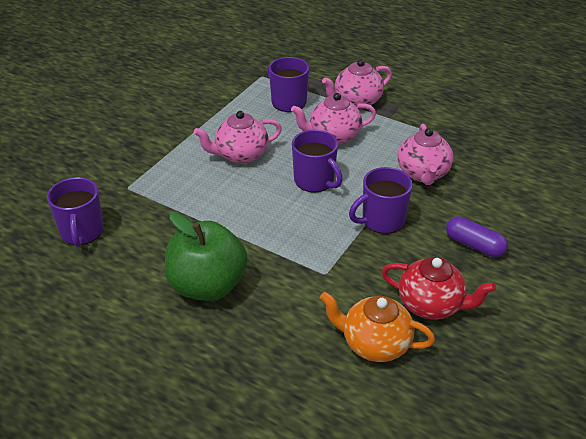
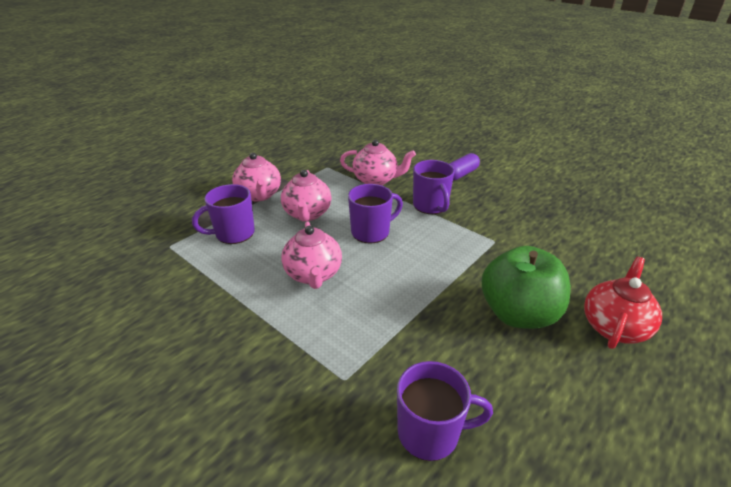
camera: 80 degrees left, 5 degrees down
(374, 344) = (567, 228): orange teapot -> none
(431, 305) = (523, 199): red teapot -> red teapot (614, 326)

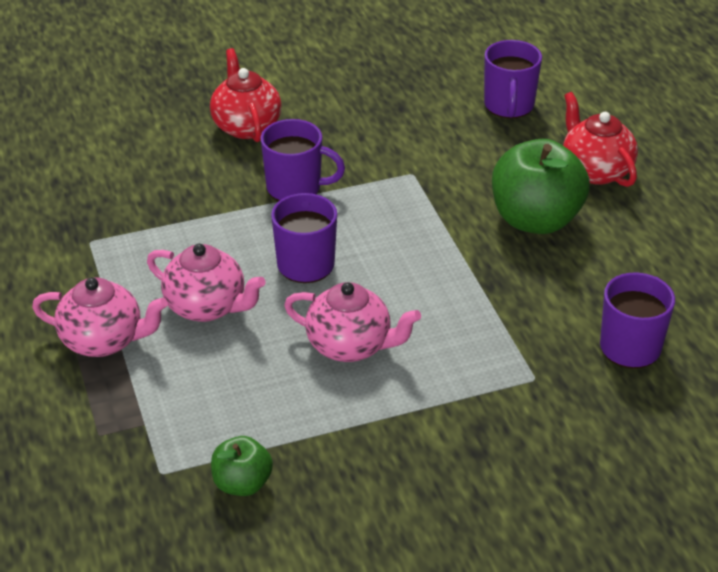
camera: 60 degrees left, 5 degrees up
(171, 277) = (242, 483): none -> green apple
(233, 233) = (189, 396): purple mug -> purple mug (509, 106)
(376, 180) = (182, 208): pink teapot -> none
(461, 174) = (246, 126): purple capsule -> red teapot

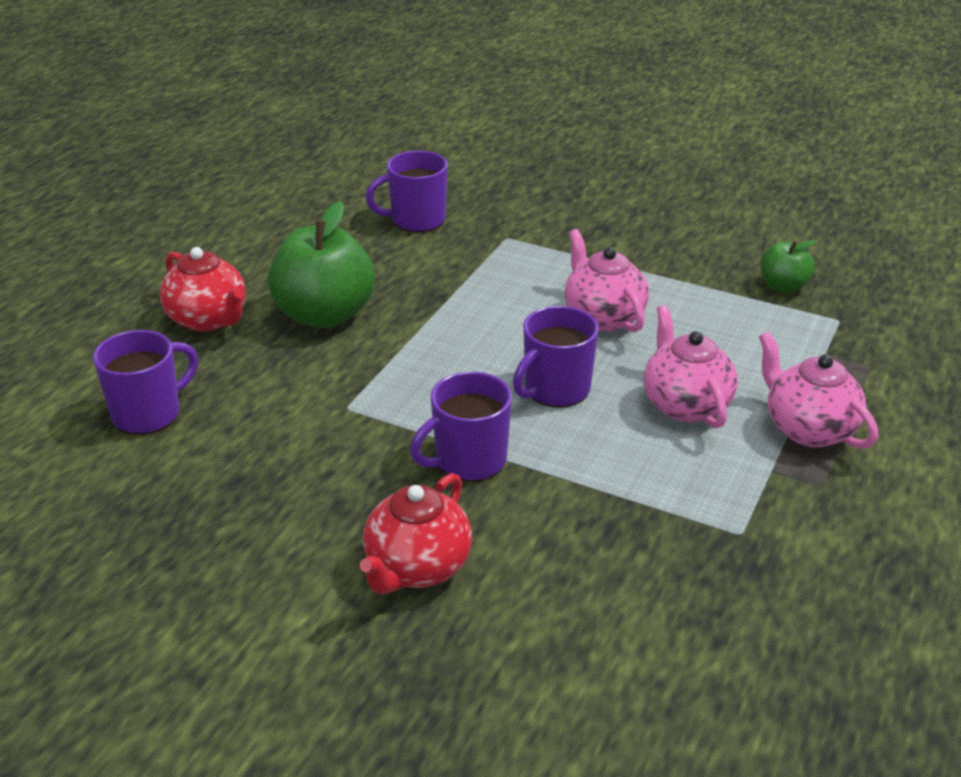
camera: 135 degrees left, 5 degrees down
(295, 188) = (468, 461): purple mug -> purple mug turned 90 degrees counterclockwise
(595, 170) = (209, 319): red teapot -> red teapot turned 60 degrees counterclockwise

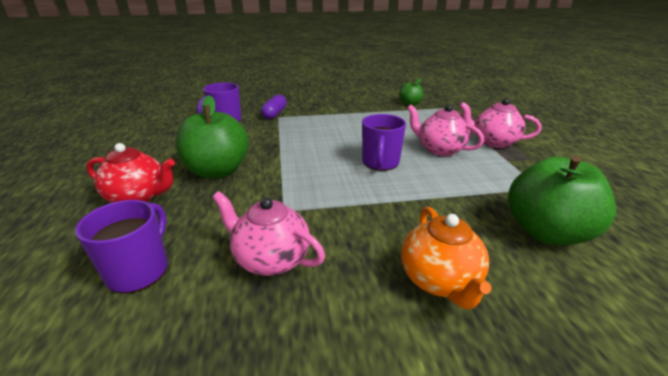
camera: 35 degrees left, 5 degrees down
(417, 568) = (440, 280): red teapot -> orange teapot
(468, 461) = (385, 209): purple mug -> none
(508, 228) = (275, 114): none -> purple capsule
(603, 317) = (360, 131): pink teapot -> pink teapot (271, 259)
(635, 587) = (546, 232): none -> green apple

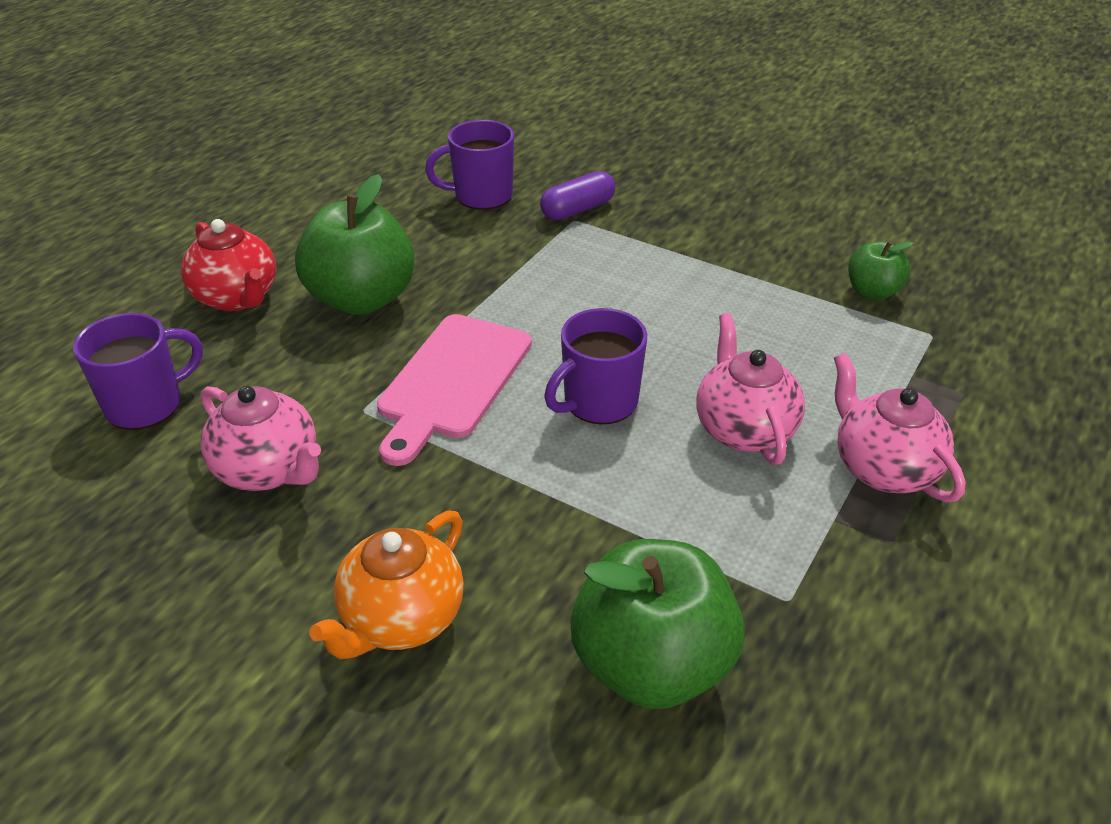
camera: 40 degrees right, 10 degrees up
(271, 259) = (269, 470): pink teapot -> pink teapot turned 150 degrees clockwise
(310, 181) = (452, 381): none -> pink cutting board

